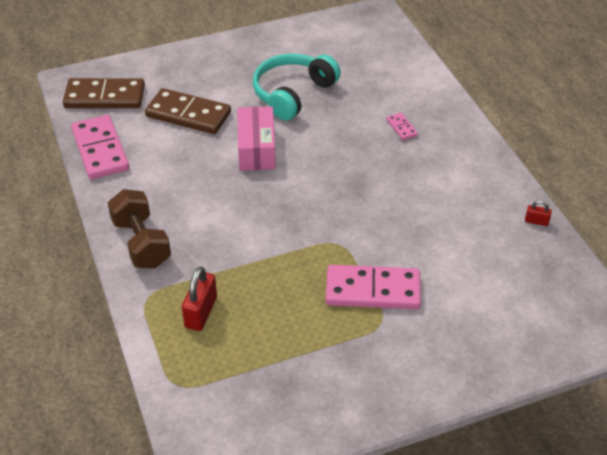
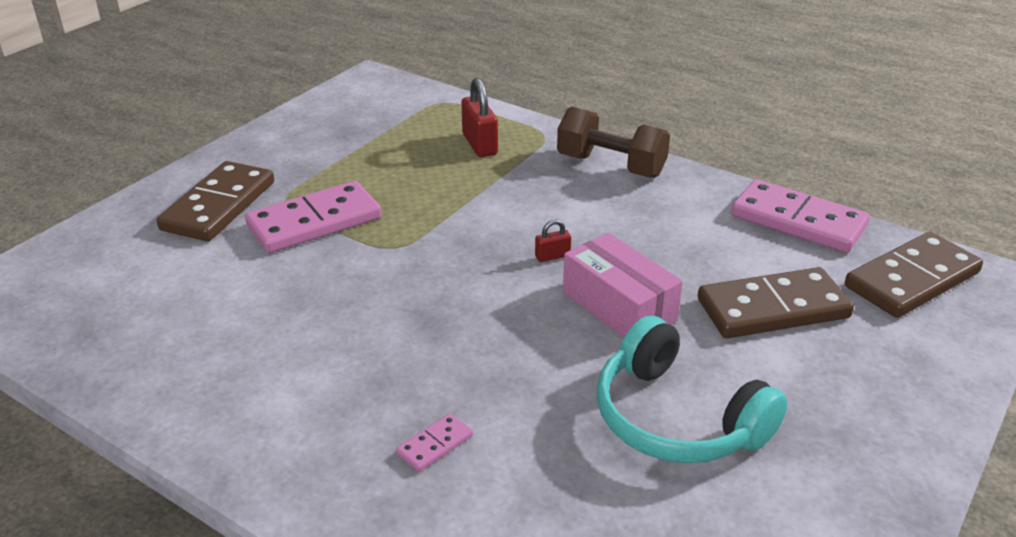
camera: 145 degrees right, 10 degrees down
(293, 93) = (677, 418): turquoise headphones -> turquoise headphones turned 135 degrees clockwise
(401, 128) = (435, 445): pink domino -> pink domino turned 75 degrees counterclockwise
(429, 341) = (219, 206): none -> brown domino
(536, 221) = (118, 386): red padlock -> red padlock (552, 256)

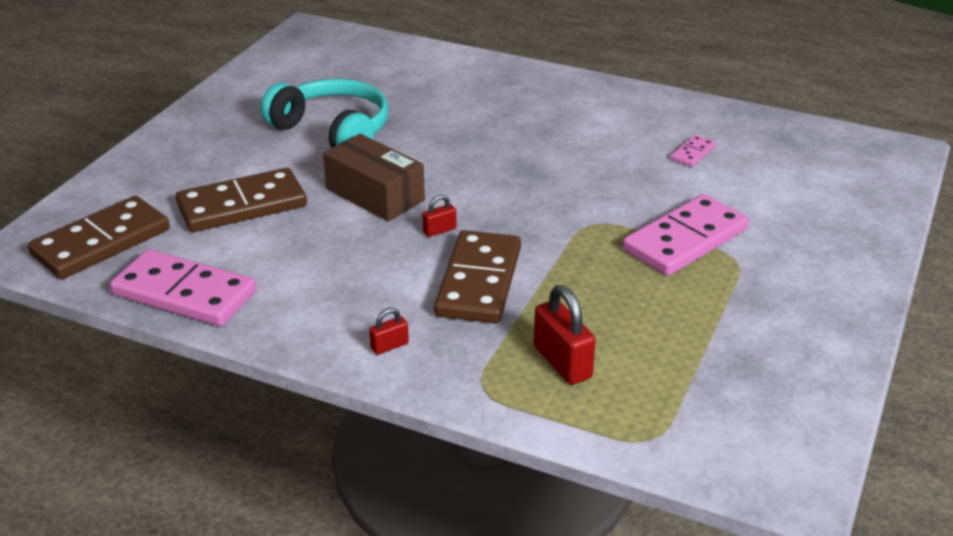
camera: 170 degrees right, 0 degrees up
(219, 206) = (795, 247): brown domino -> brown domino (478, 281)
(435, 445) = (491, 105): pink domino -> pink domino (693, 153)
(611, 166) = (389, 346): brown dumbbell -> red padlock
(619, 306) = (375, 194): pink box -> brown box

